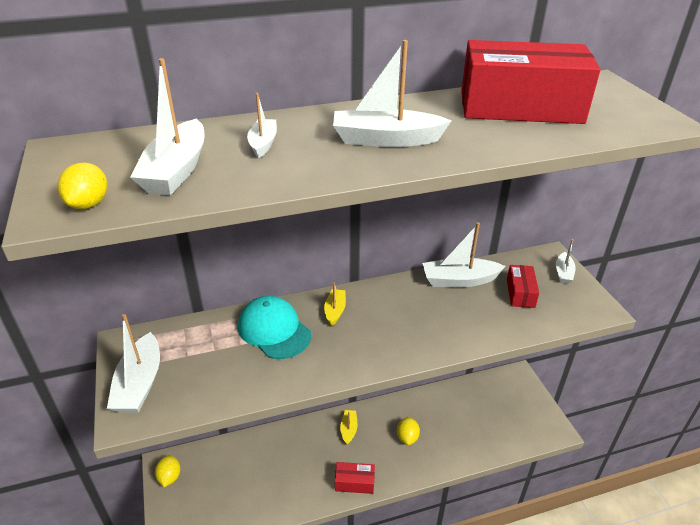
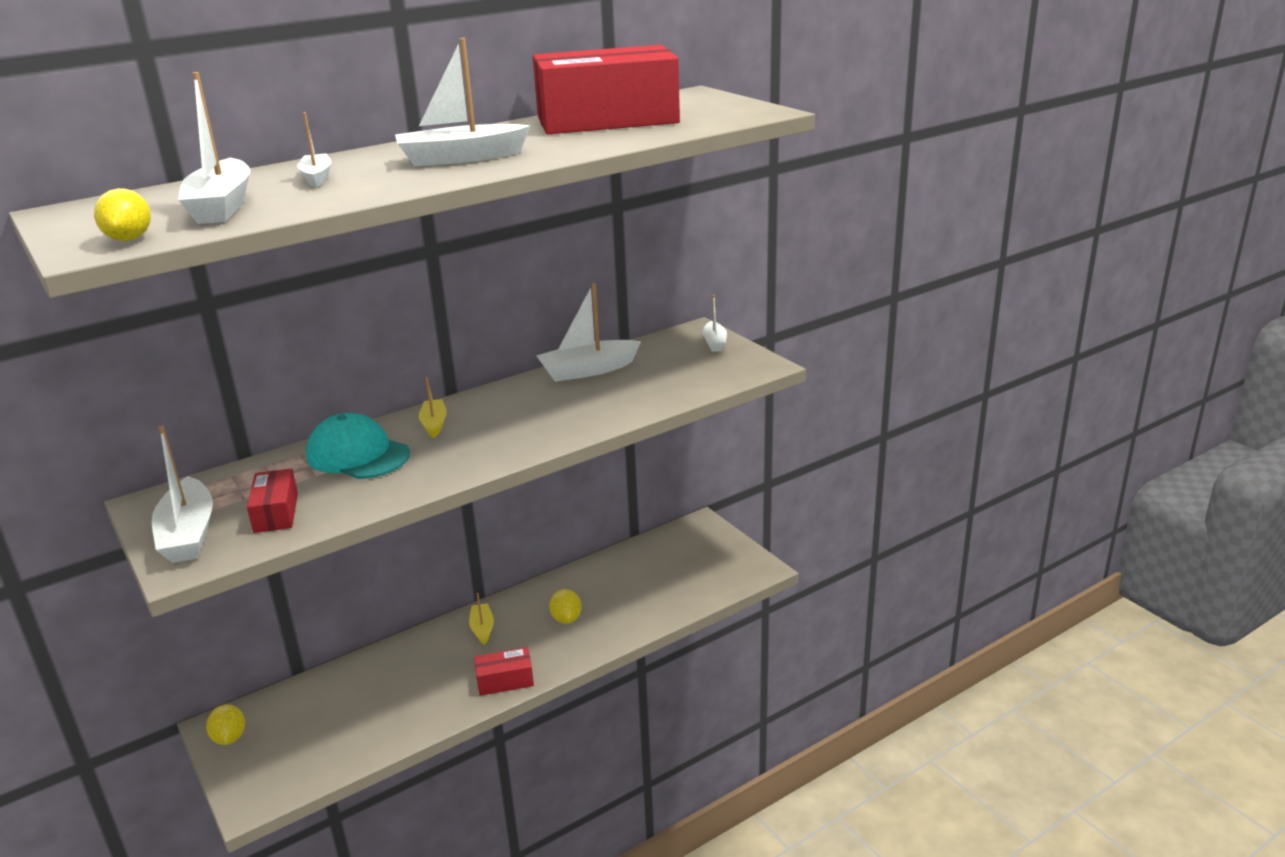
camera: 15 degrees left, 10 degrees down
(520, 293) = (666, 368): red box -> red box (276, 513)

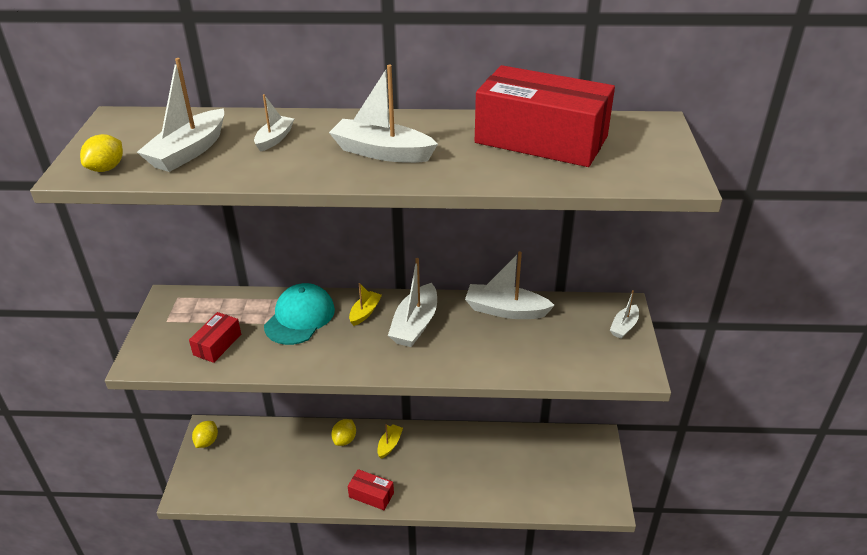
camera: 35 degrees right, 10 degrees up
(188, 534) = (164, 336): white boat -> white boat (415, 324)
(358, 455) = (300, 317): turquoise cap -> turquoise cap turned 45 degrees clockwise
(566, 618) = (444, 468): yellow lemon -> yellow lemon (344, 440)

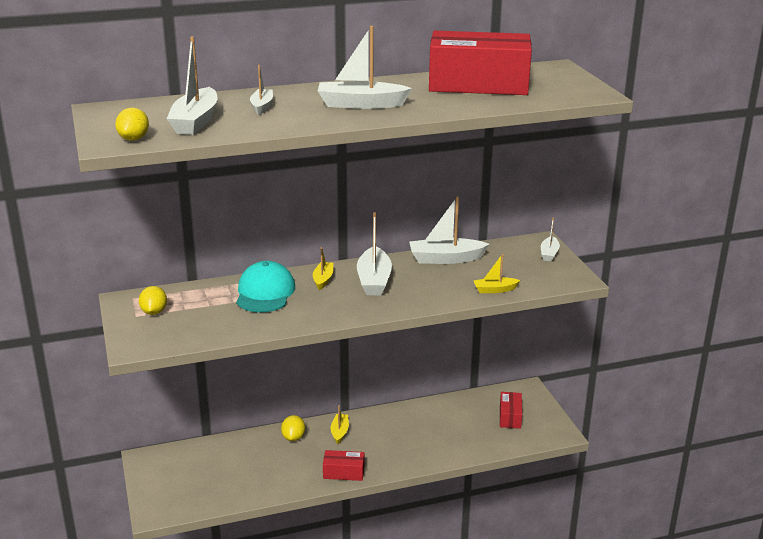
camera: 20 degrees left, 10 degrees down
(207, 441) = (151, 468): yellow lemon -> yellow lemon (154, 312)
(217, 344) = (200, 323): red box -> red box (510, 416)
(536, 367) = (495, 290): none -> yellow boat

